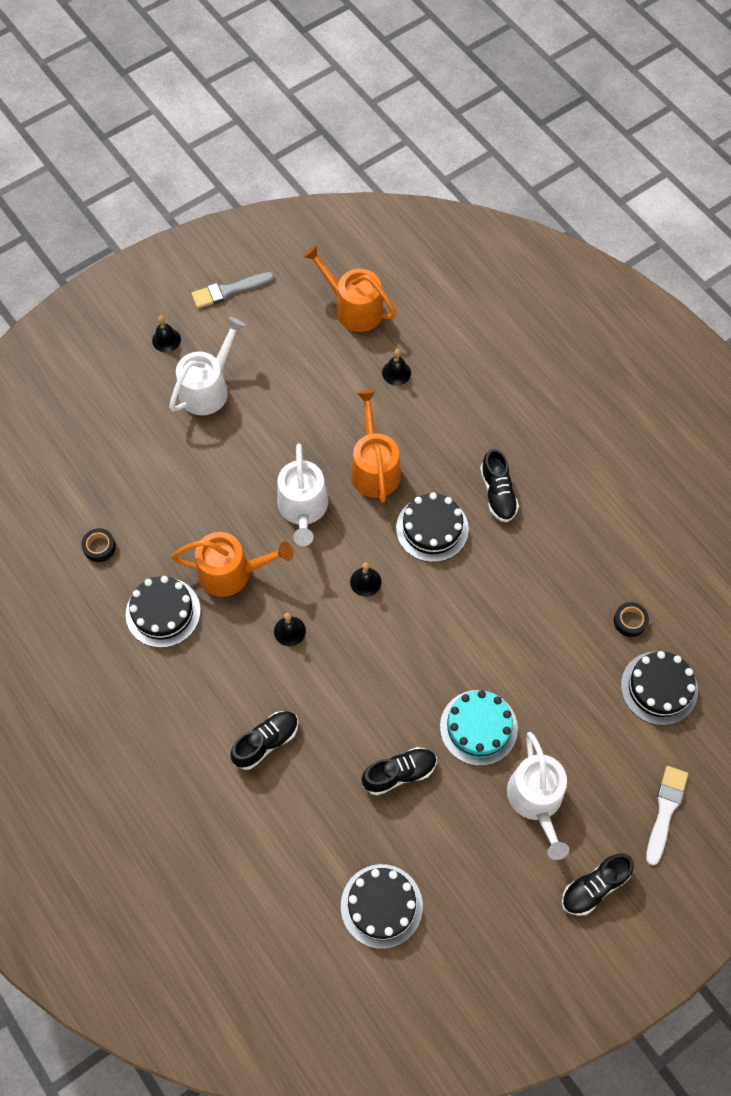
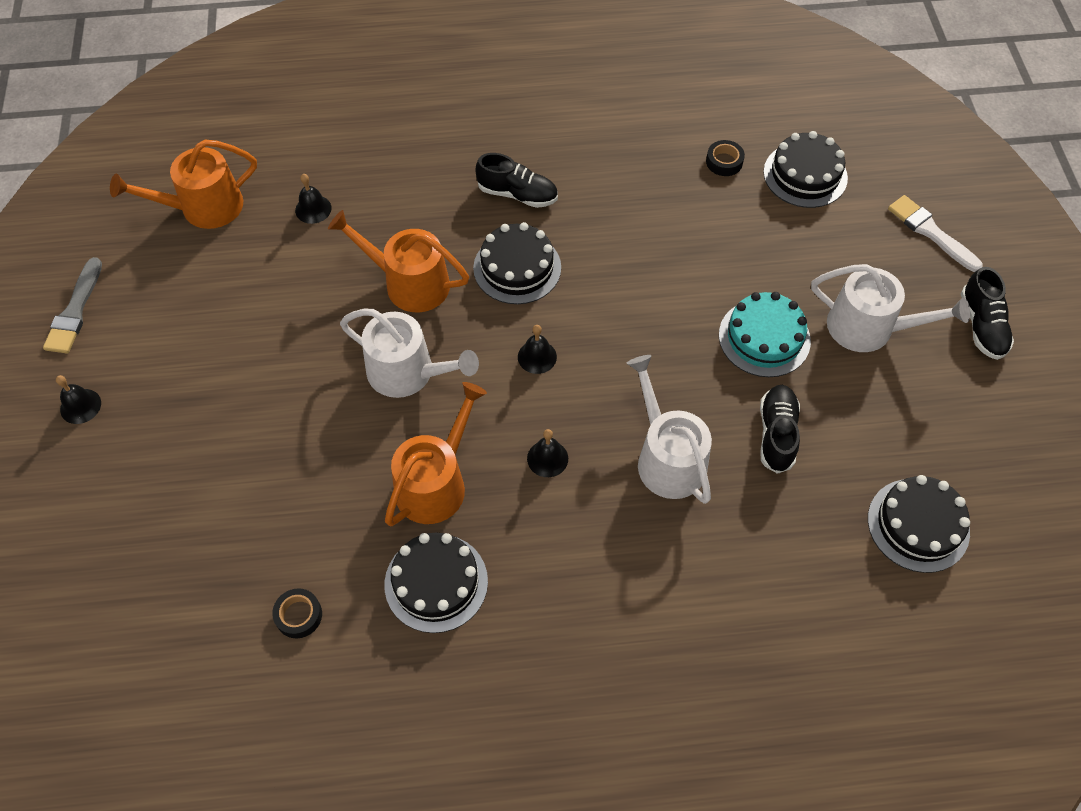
camera: 60 degrees left, 5 degrees down
(208, 388) = (182, 393): white watering can -> white watering can (667, 458)
(266, 742) = (668, 548): black shoe -> none

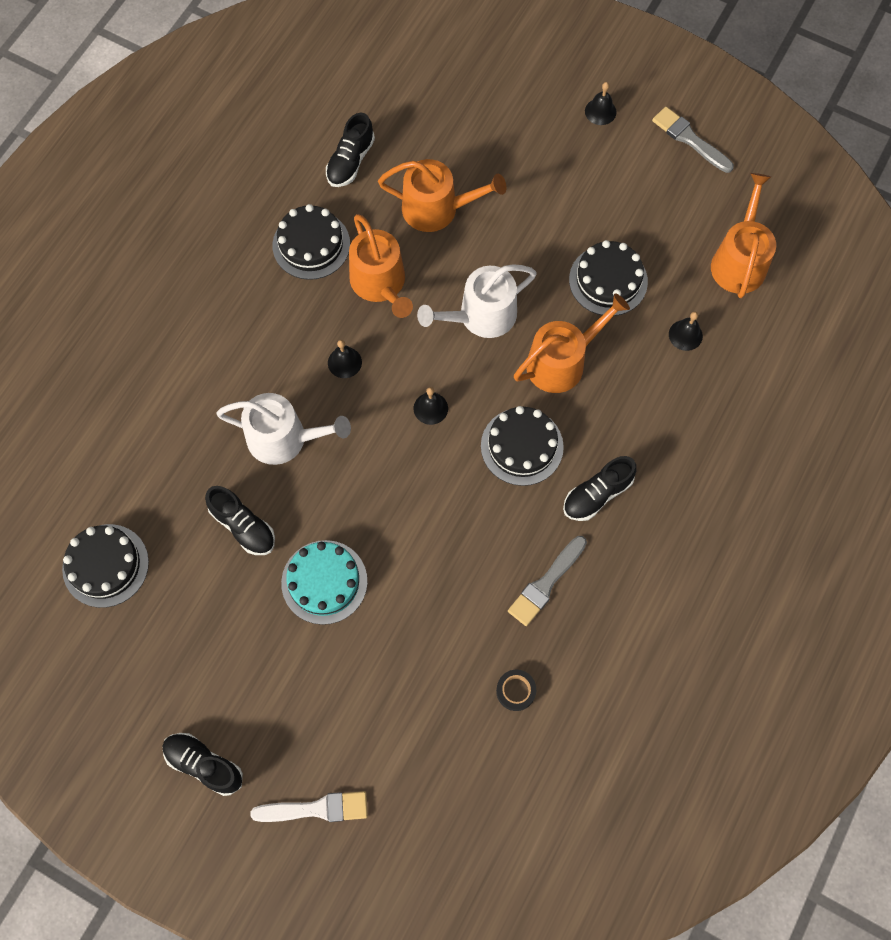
camera: 125 degrees right, 10 degrees up
(298, 615) = (350, 161): black tape -> black shoe
(306, 486) = (437, 209): none -> orange watering can
(623, 187) = (546, 583): none -> grey brush
(805, 175) = (452, 751): black cake -> black cake (608, 280)
(869, 328) = (271, 670): white watering can -> none

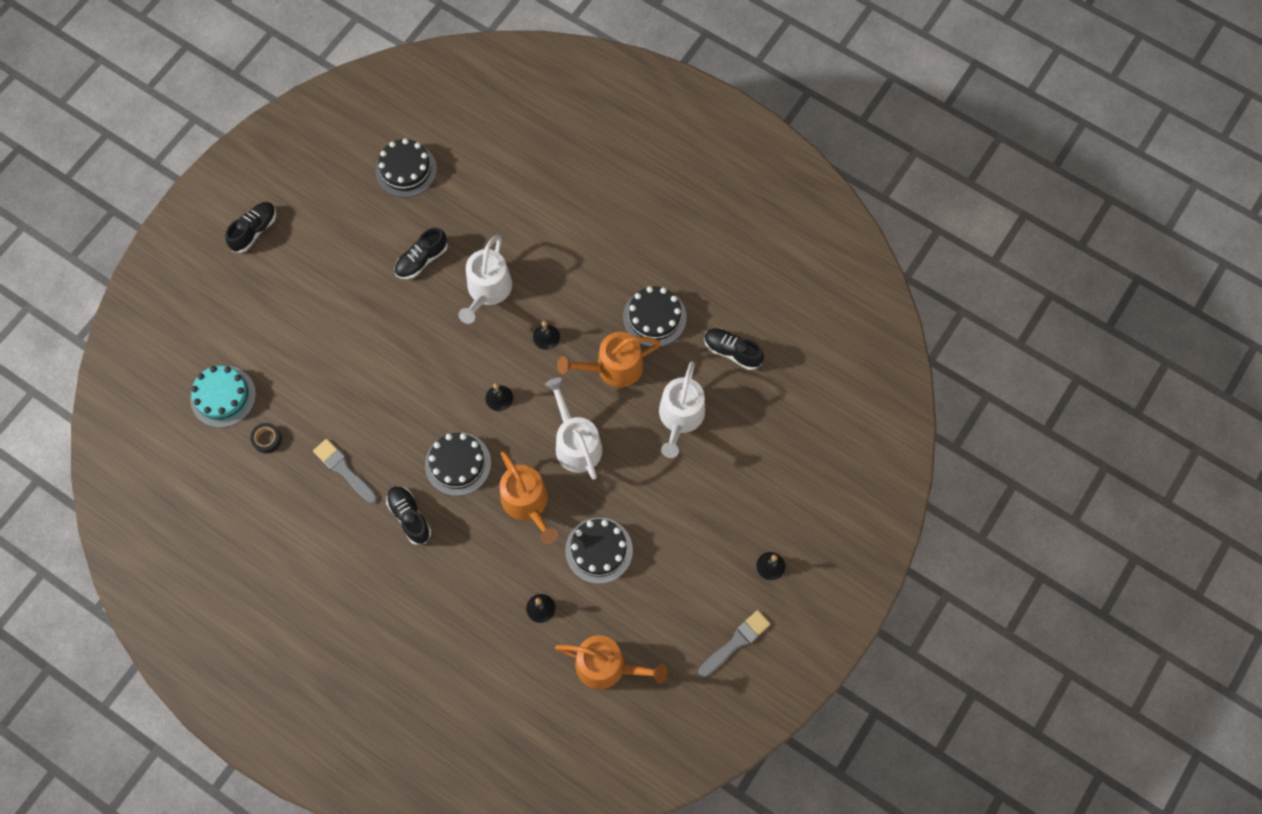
camera: 95 degrees right, 0 degrees up
(316, 808) = (211, 300): white brush -> none
(324, 582) = (370, 313): turquoise cake -> turquoise cake (223, 396)
(437, 209) = (680, 417): orange watering can -> white watering can

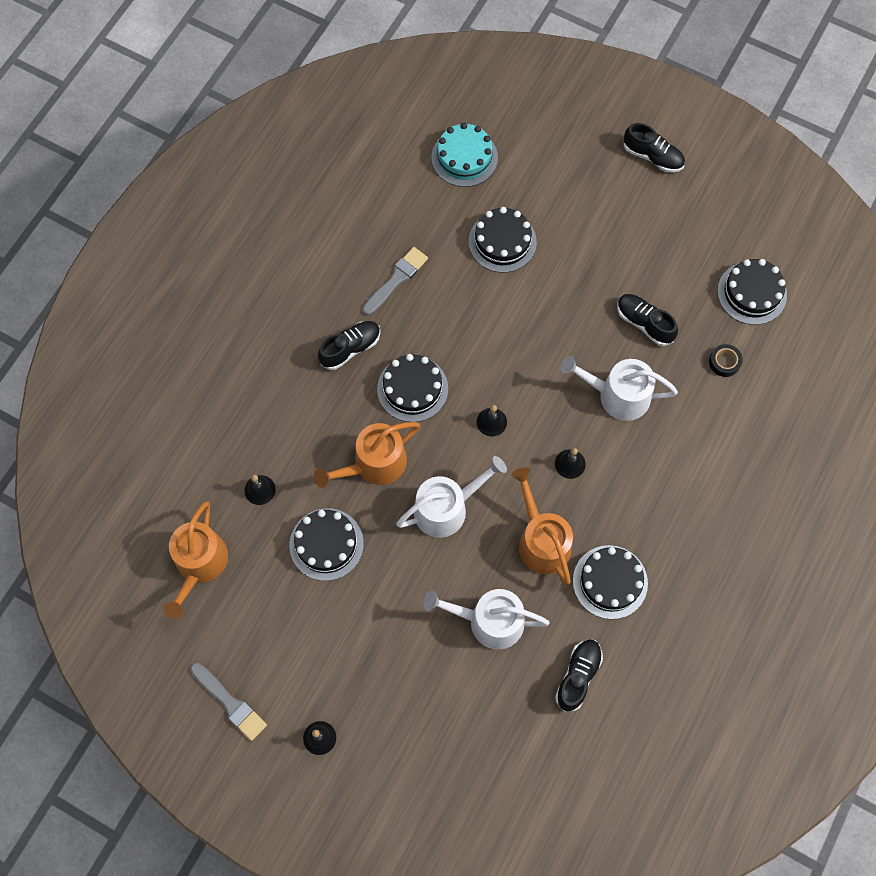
camera: 85 degrees right, 0 degrees up
(267, 439) = (423, 204): black tape -> black tape (724, 362)
(320, 371) = (502, 242): none -> black cake

